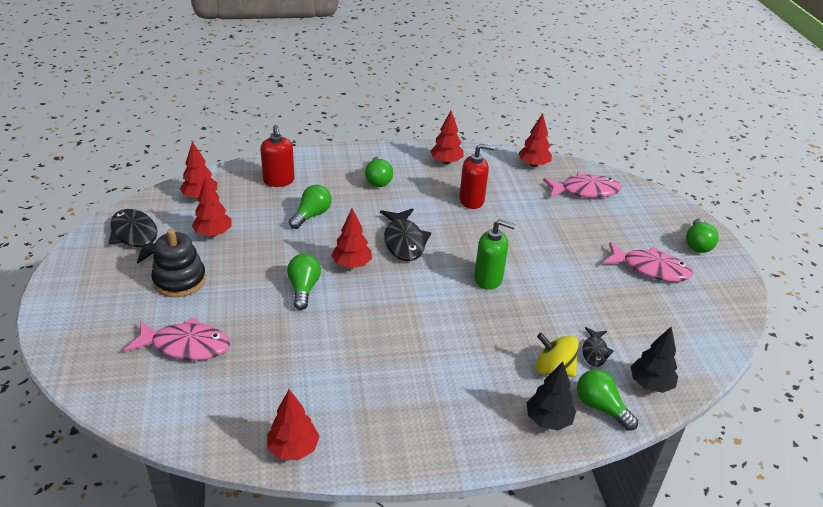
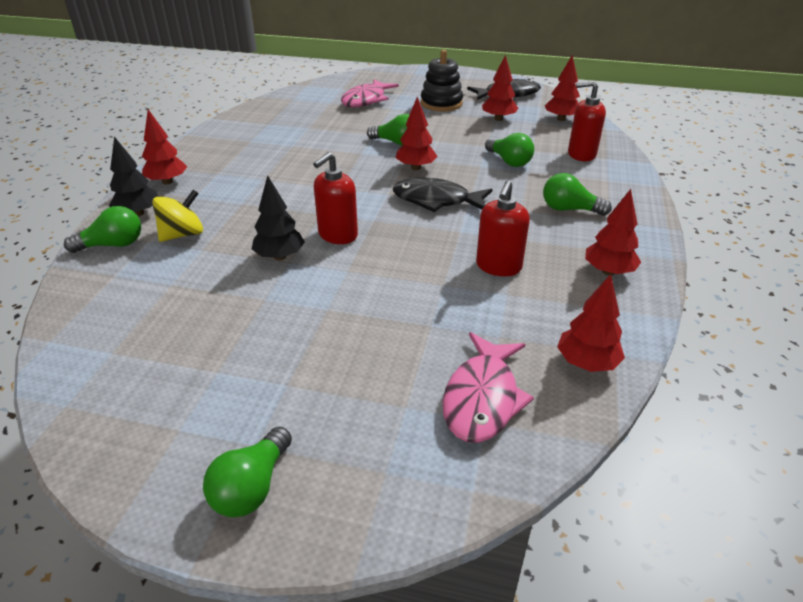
camera: 115 degrees right, 0 degrees up
(293, 449) = (239, 119): red tree -> red tree (167, 182)
(488, 279) = (337, 235): green soap dispenser -> red soap dispenser
(595, 351) = (173, 268): black fish -> none
(650, 269) = (247, 382): pink fish -> none
(650, 384) = (94, 287): black tree -> black tree (280, 256)
(697, 244) = (252, 487): green light bulb -> green light bulb turned 105 degrees counterclockwise

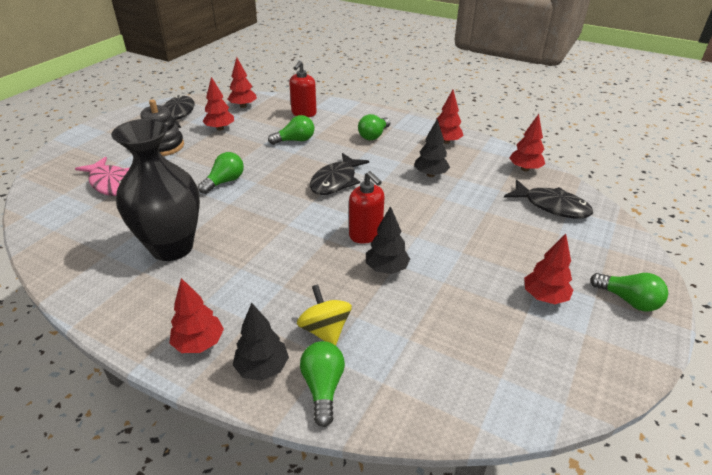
camera: 75 degrees left, 0 degrees up
(284, 144) = (172, 247): none -> black vase
(416, 167) = (277, 180): red tree -> red tree (544, 297)
(482, 398) = (551, 206): pink fish -> black fish
(498, 266) = (430, 175): red soap dispenser -> black tree

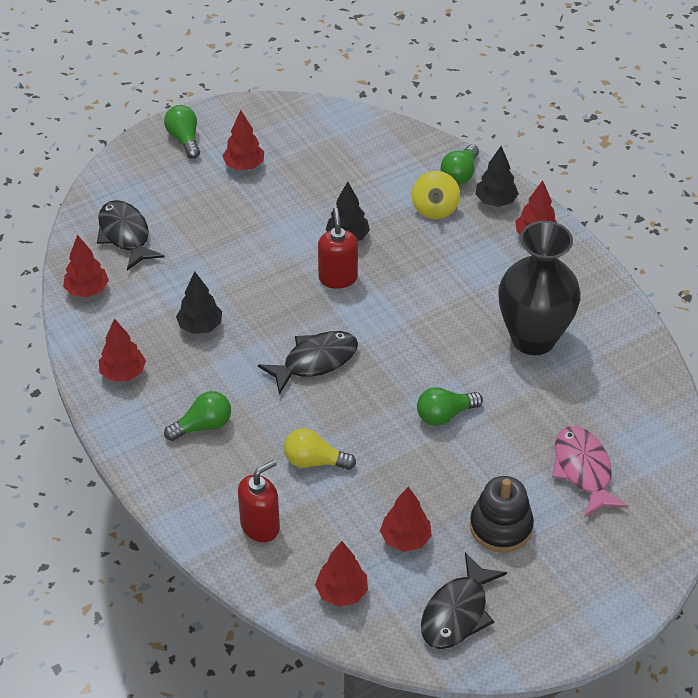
camera: 150 degrees left, 10 degrees up
(295, 140) = (314, 461): green light bulb -> yellow light bulb

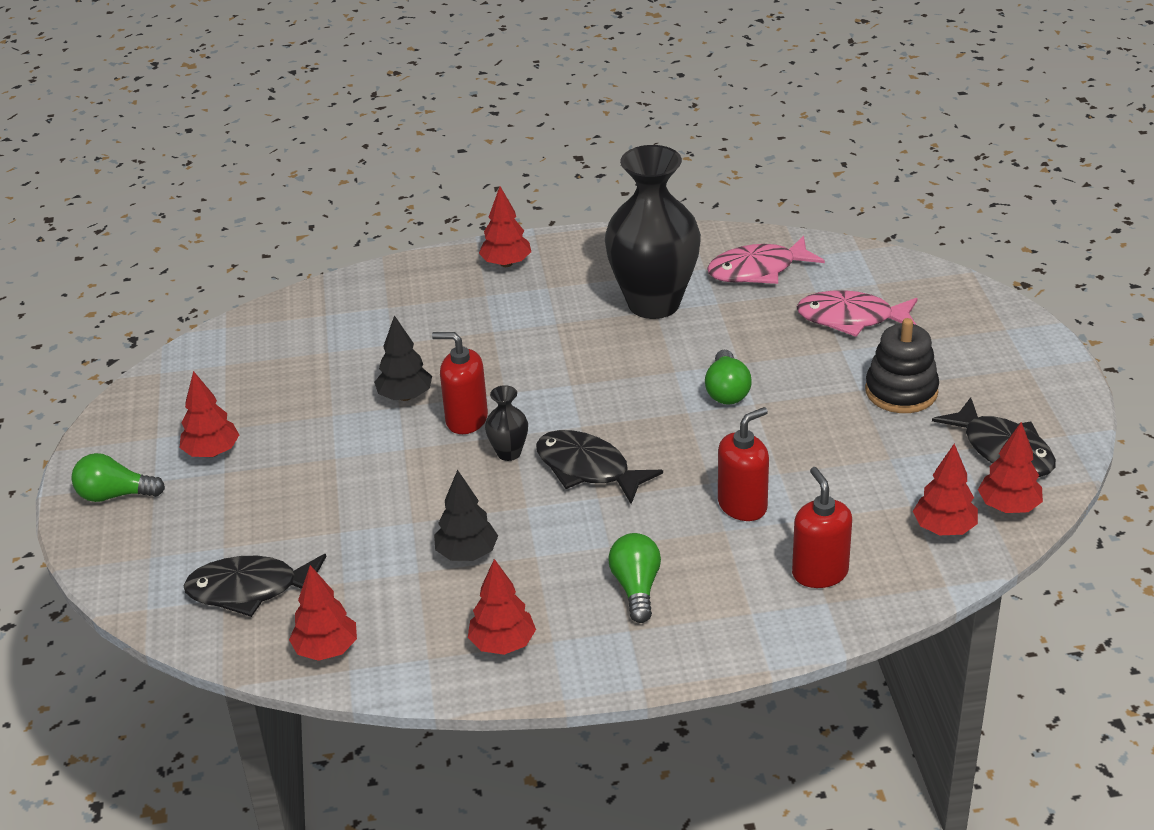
camera: 65 degrees left, 10 degrees down
(312, 313) = (509, 453): none -> black vase
(314, 461) = (742, 505): yellow light bulb -> red soap dispenser
(315, 361) = (588, 469): black fish -> black fish turned 45 degrees counterclockwise
(405, 539) = (888, 462): red tree -> red tree (1008, 507)
(435, 208) = (410, 321): yellow spinning top -> none
(460, 174) = (371, 289): green light bulb -> none
(495, 201) = (433, 276): black tree -> none
(617, 391) = (758, 270): none -> pink fish

